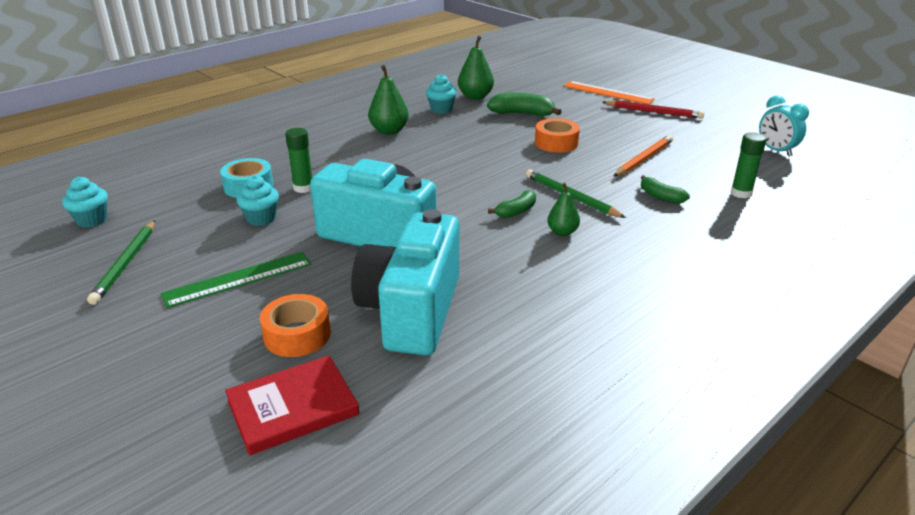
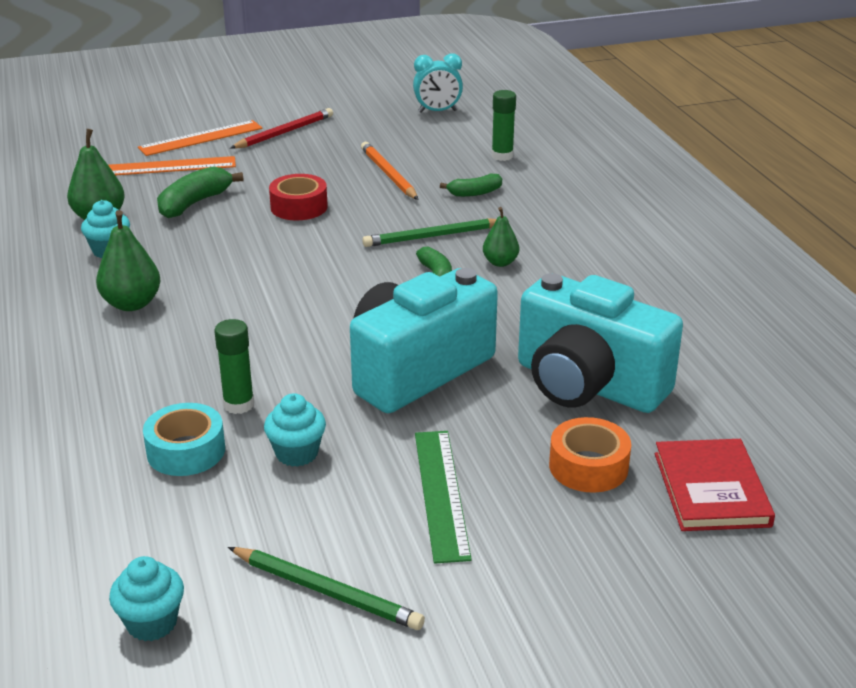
camera: 65 degrees left, 0 degrees up
(556, 143) = (299, 207): orange tape -> red tape
(558, 95) = (169, 166): none -> orange ruler

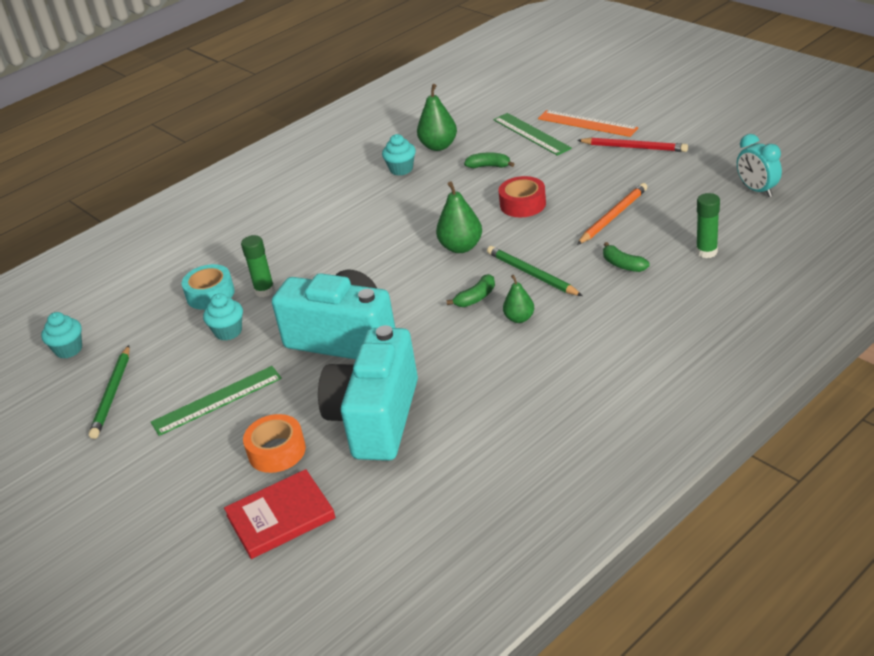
camera: 70 degrees right, 5 degrees up
(132, 304) = (346, 206): green pear -> green pear (461, 247)
(169, 166) = (531, 134): orange ruler -> green ruler
(194, 203) = (489, 166): green banana -> green banana, size x0.63

